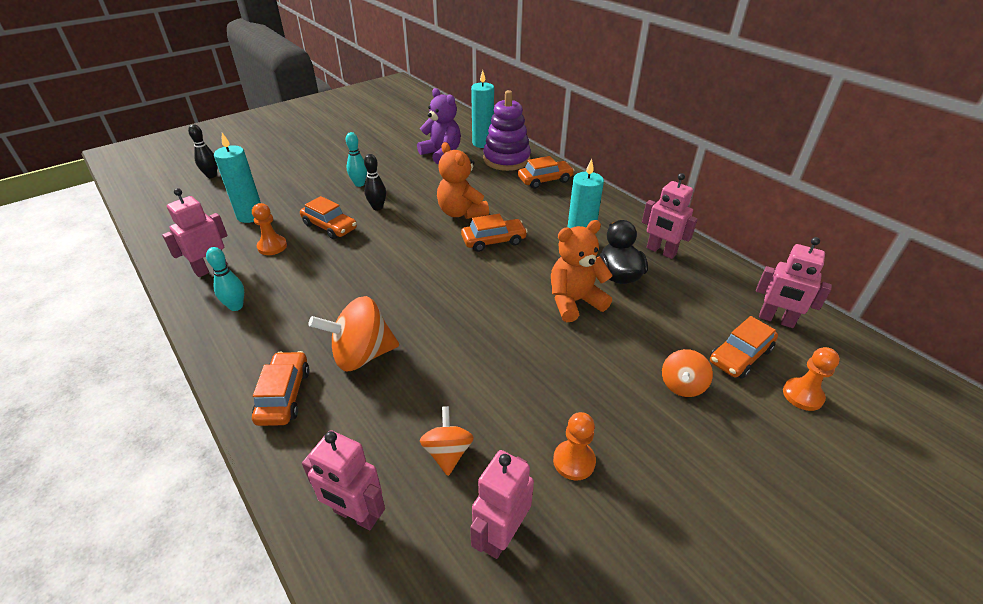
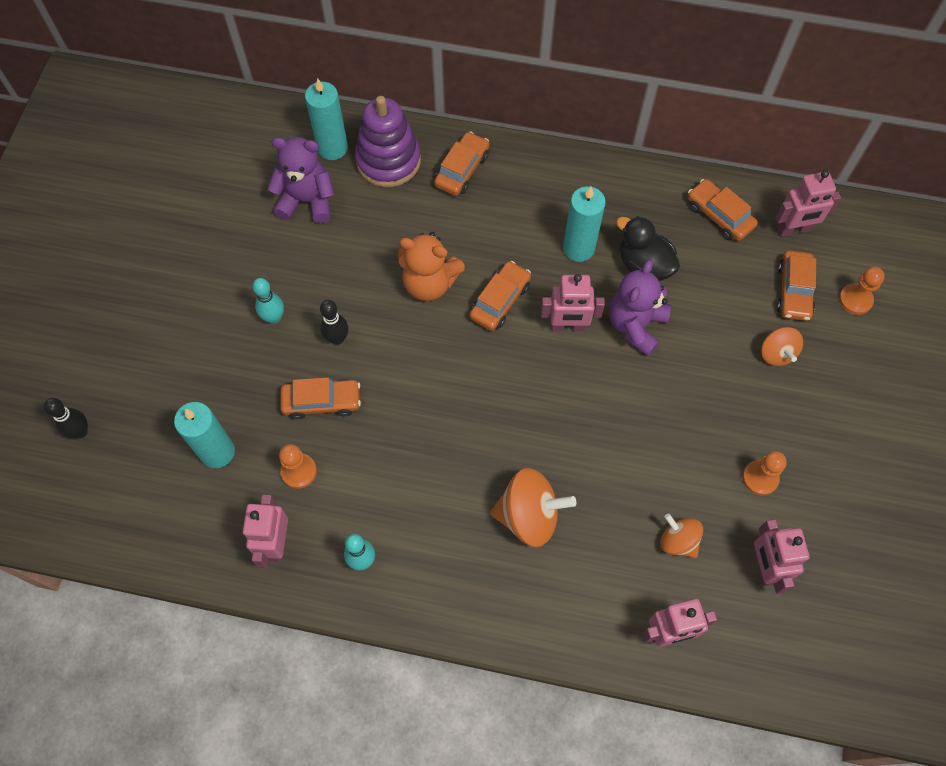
camera: 40 degrees left, 25 degrees up
(284, 395) = (515, 598): orange car -> orange car (719, 215)
(361, 355) = (529, 516): orange spinning top -> orange spinning top turned 120 degrees counterclockwise
(574, 301) = (635, 325): orange teddy bear -> purple teddy bear
(661, 251) = (653, 206): pink robot -> pink robot (568, 326)

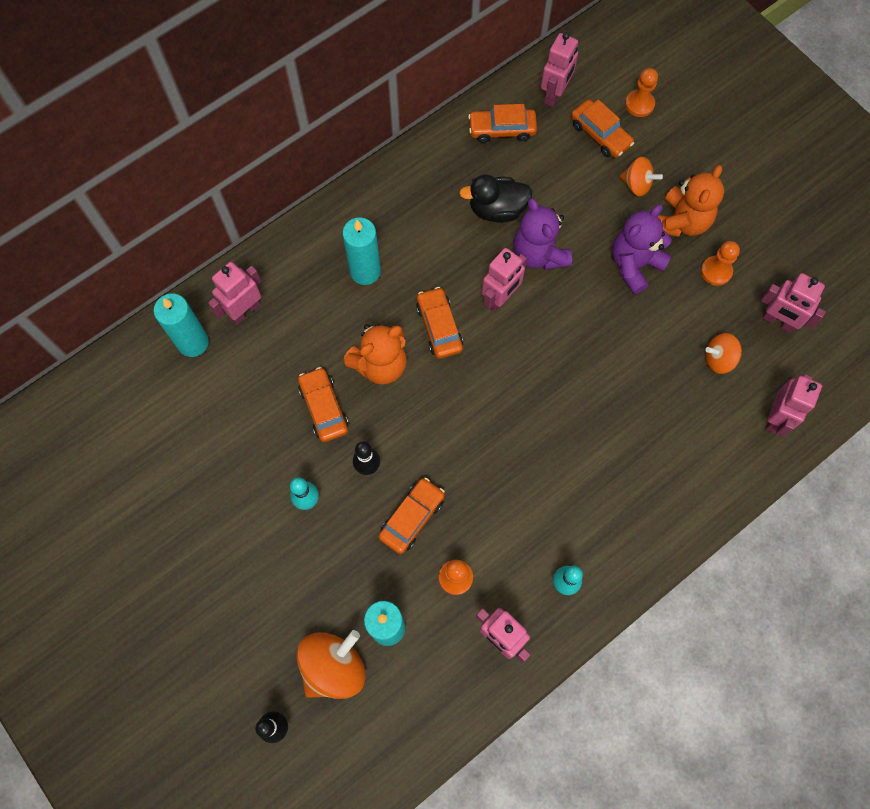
camera: 50 degrees left, 5 degrees up
(307, 201) = (224, 398): purple teddy bear -> purple teddy bear (634, 265)
(388, 160) = (244, 311): purple stacking toy -> pink robot
(462, 170) = (303, 265): orange car -> orange car (324, 408)
(529, 516) = (623, 441): orange spinning top -> orange spinning top (334, 667)
(578, 248) = (444, 240): turquoise candle -> turquoise candle (365, 271)
(778, 415) = (681, 222): none -> orange teddy bear

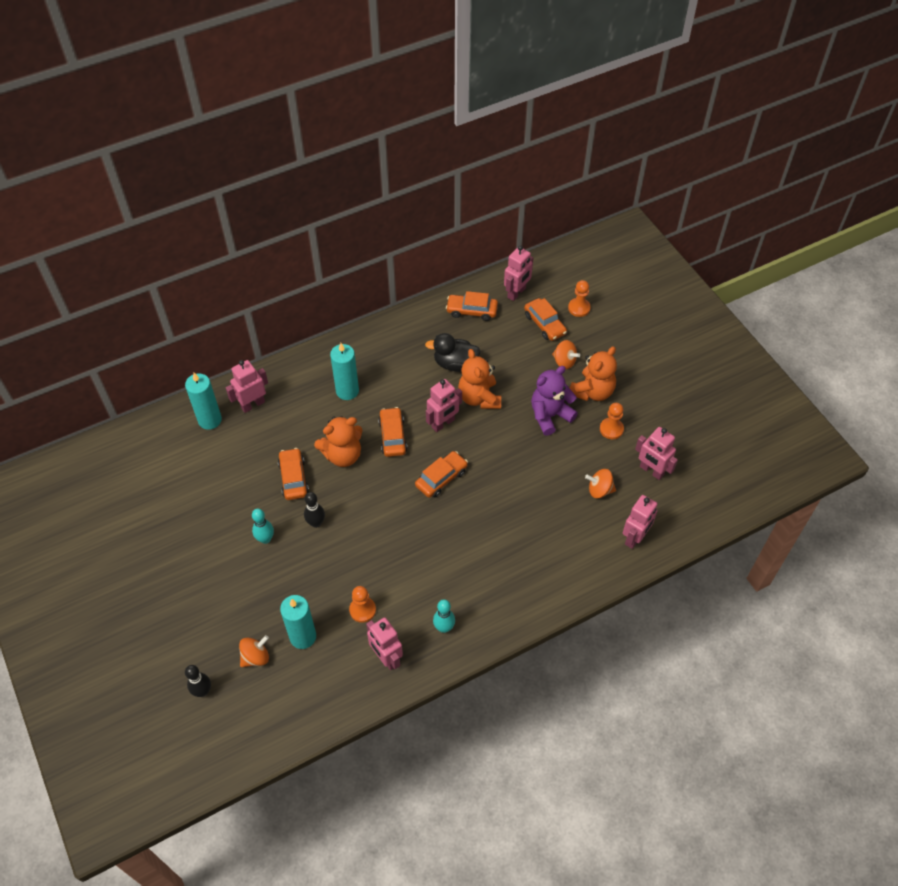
camera: 10 degrees right, 15 degrees down
(334, 667) = (256, 657): orange spinning top -> orange spinning top, size x0.60
(412, 518) = (340, 563): orange car -> orange car (441, 478)
(539, 254) = (479, 398): purple teddy bear -> orange teddy bear

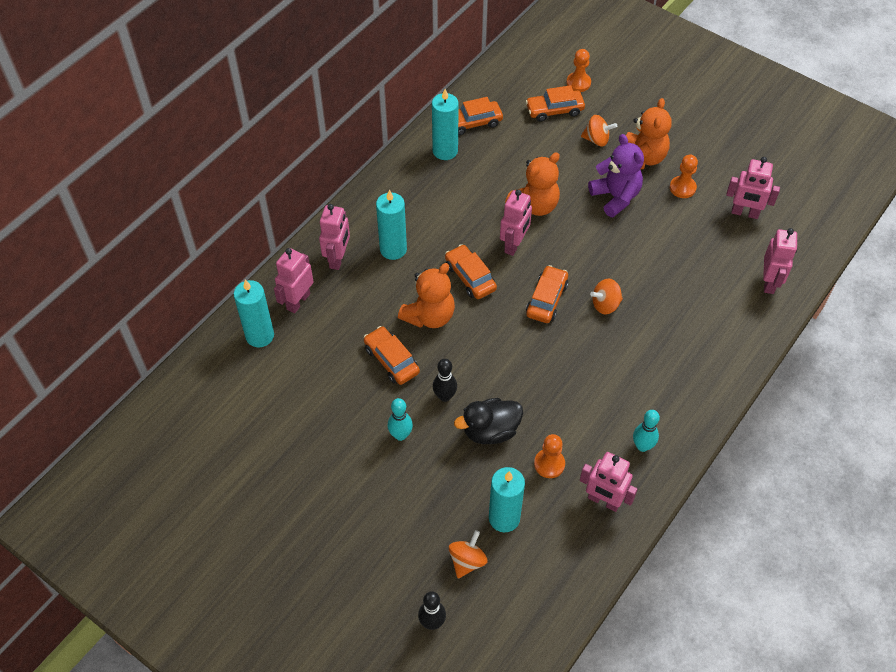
camera: 25 degrees left, 0 degrees up
(435, 326) = (445, 151): none -> turquoise candle
(455, 364) = (489, 181): black duck -> black duck (490, 431)
(479, 398) = (534, 205): orange teddy bear -> orange teddy bear turned 90 degrees counterclockwise
(516, 293) = (507, 89): pink robot -> pink robot (338, 258)
(544, 324) = (554, 110): orange car -> orange car turned 135 degrees clockwise
(550, 415) = (615, 197): purple teddy bear -> purple teddy bear turned 120 degrees clockwise
(599, 490) = (708, 250): orange spinning top -> orange spinning top (605, 305)

